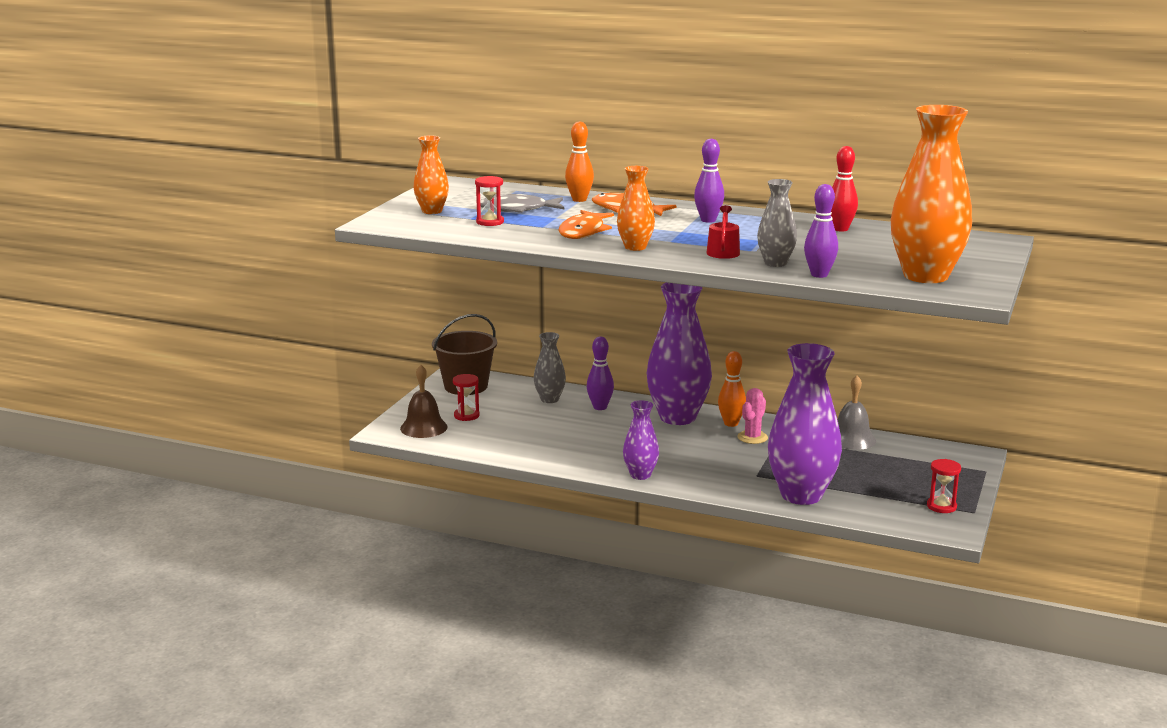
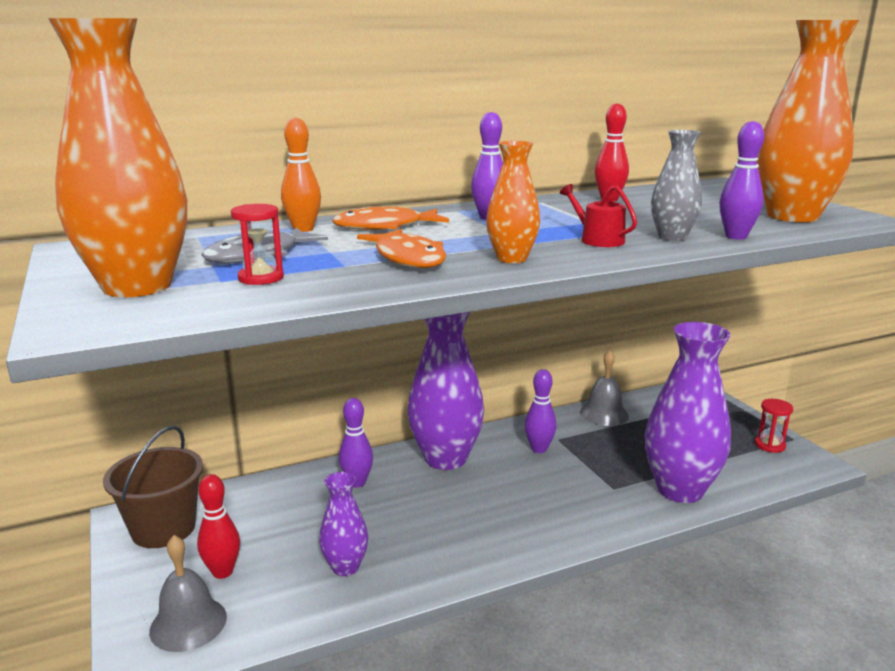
camera: 45 degrees left, 0 degrees up
(423, 427) = (188, 623): brown bell -> grey bell
(432, 211) = (137, 286): orange vase -> orange vase, size x1.95
(466, 415) = (222, 572): red hourglass -> red bowling pin
(549, 399) = (290, 498): grey vase -> none
(640, 475) = (529, 547): purple vase -> purple vase (345, 567)
(731, 423) = (498, 443): orange bowling pin -> none
(752, 437) = (539, 449): pink cactus -> purple bowling pin

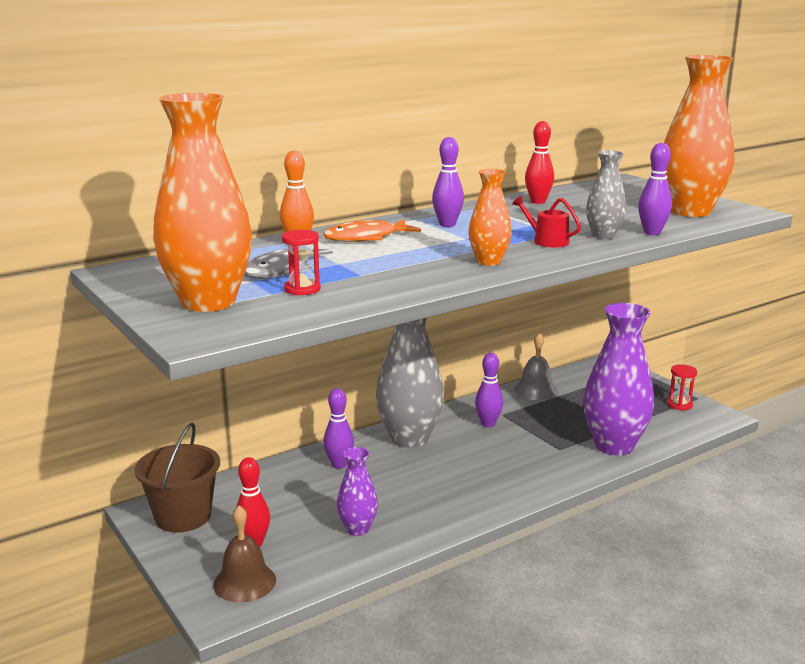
camera: 10 degrees left, 0 degrees up
(188, 623) = (244, 582): grey bell -> brown bell
(408, 258) = (407, 266): orange fish -> none
(445, 458) = (409, 438): purple vase -> grey vase

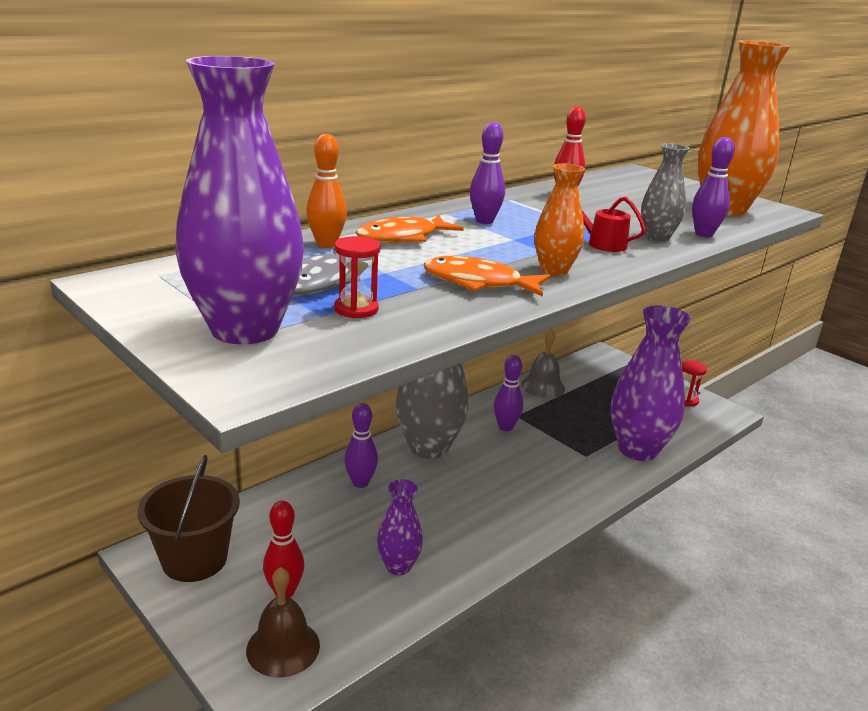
camera: 10 degrees left, 5 degrees up
(208, 302) = (245, 329): orange vase -> purple vase
(415, 271) = (478, 283): none -> orange fish

